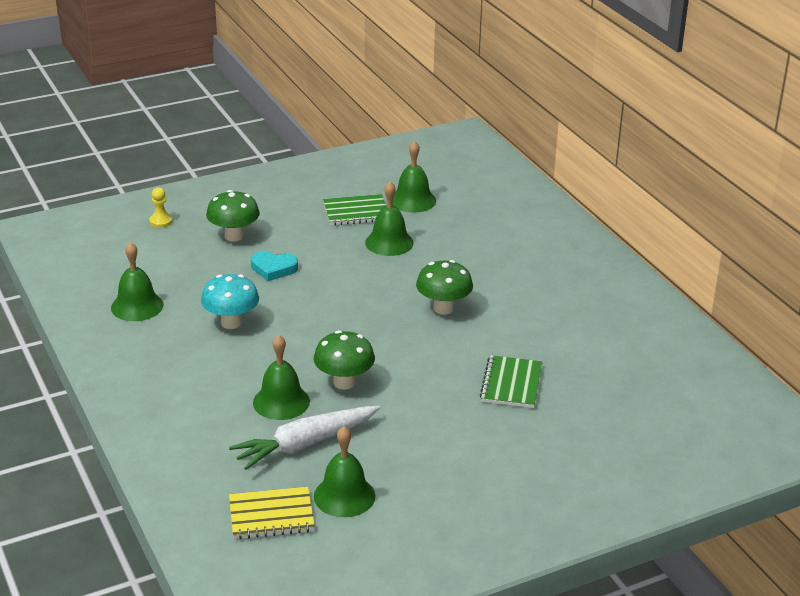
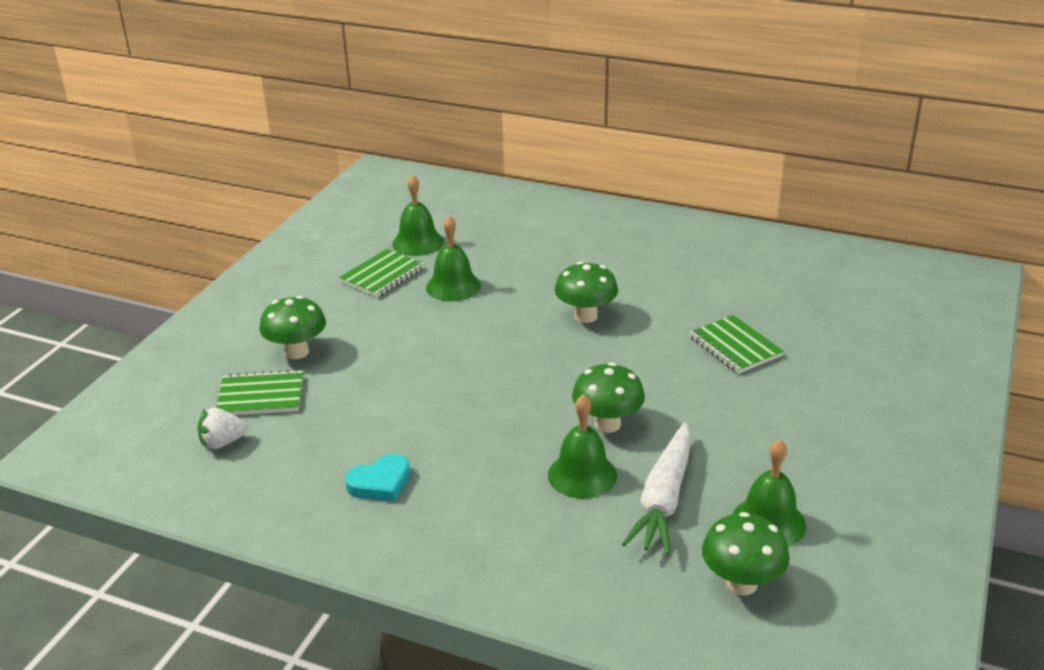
camera: 40 degrees left, 0 degrees up
(122, 268) = (223, 442): none -> white strawberry
(137, 306) = (298, 470): green bell -> none
(161, 221) = (196, 376): yellow pawn -> none
(177, 252) = (261, 396): none -> green notebook
(231, 322) = (420, 431): turquoise mushroom -> none
(271, 515) = (741, 583): yellow notebook -> green mushroom
(273, 269) = (383, 361): turquoise heart -> turquoise heart (380, 483)

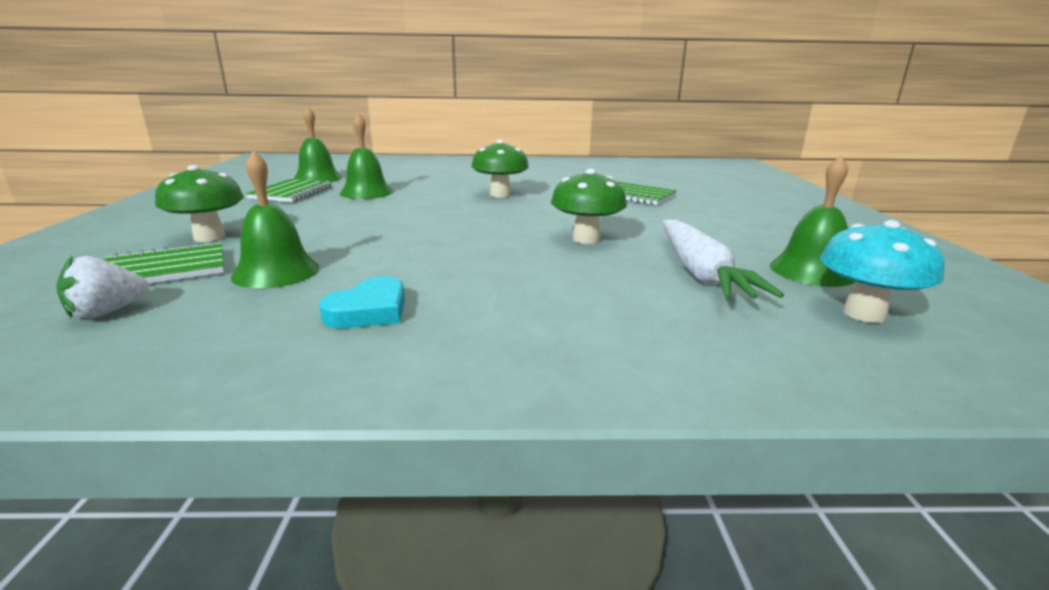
camera: 25 degrees left, 10 degrees down
(582, 475) = (601, 270): green bell -> green bell (276, 272)
(741, 583) = (864, 314): green mushroom -> turquoise mushroom

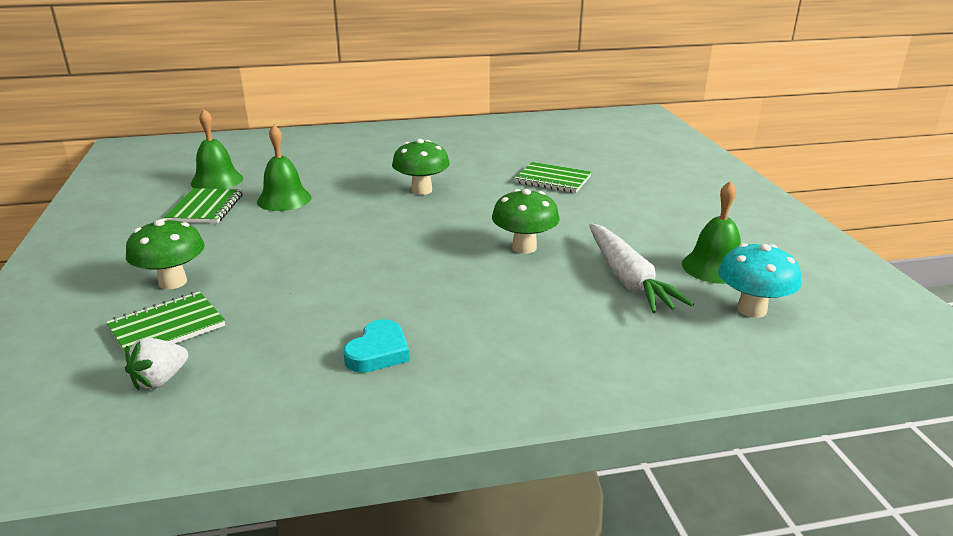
camera: 10 degrees left, 5 degrees up
(276, 272) = (271, 319): green bell -> none

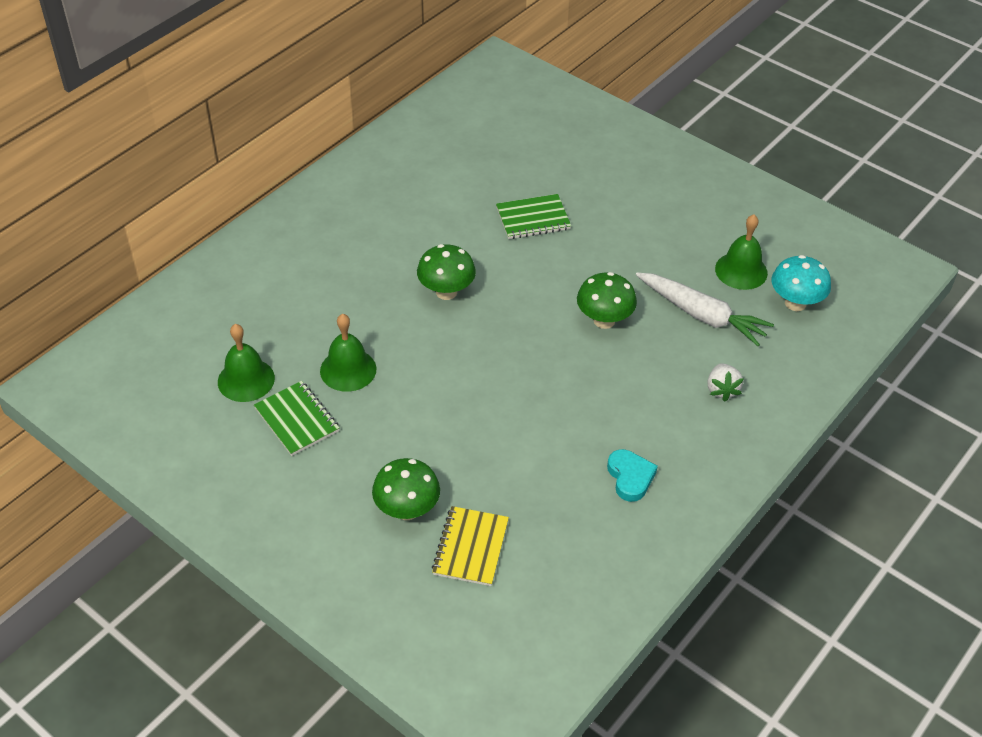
camera: 40 degrees left, 20 degrees up
(160, 380) = (534, 585): white strawberry -> white strawberry (721, 390)
(167, 327) = (471, 547): green notebook -> yellow notebook

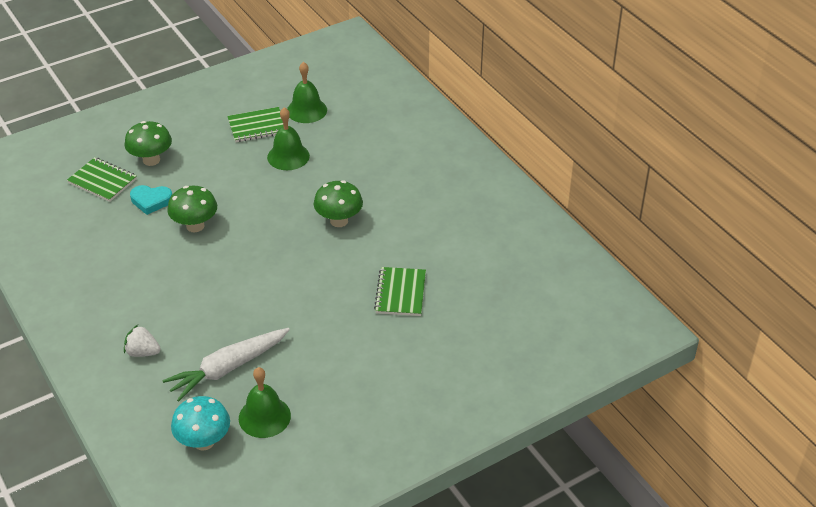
camera: 110 degrees right, 5 degrees down
(471, 547) = (102, 181): yellow notebook -> green notebook
(604, 320) = (257, 303): green mushroom -> green mushroom (195, 226)
(630, 477) = (100, 272): turquoise heart -> turquoise heart (151, 201)

